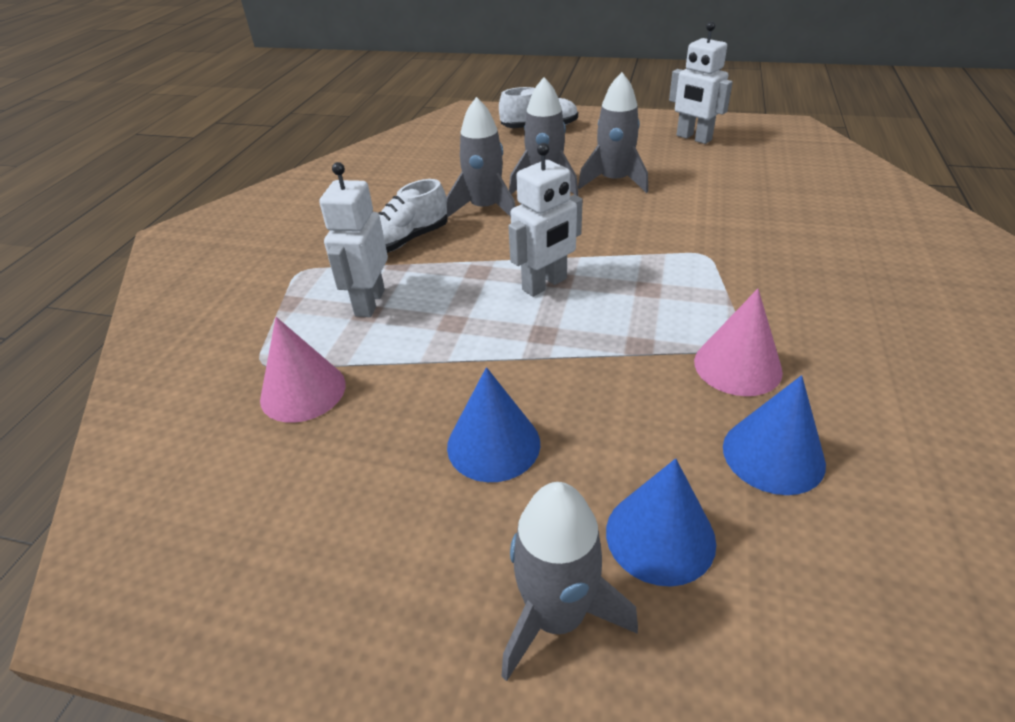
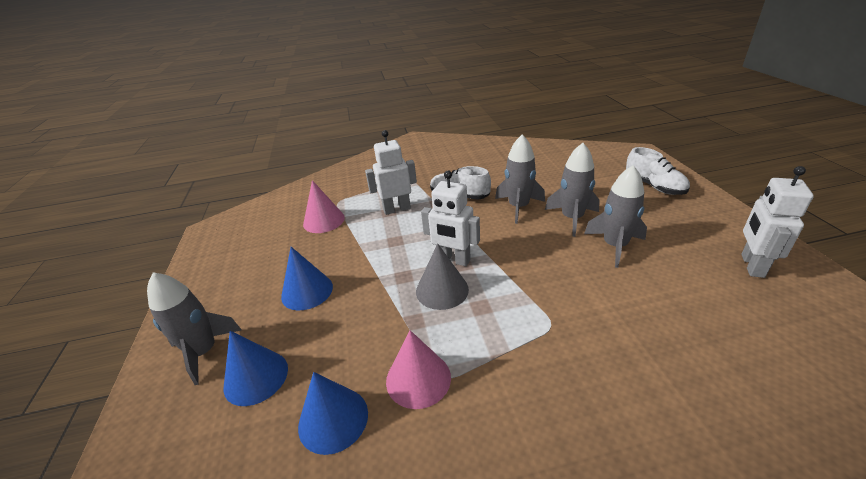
camera: 65 degrees right, 5 degrees down
(596, 309) = (442, 290): none -> grey cone

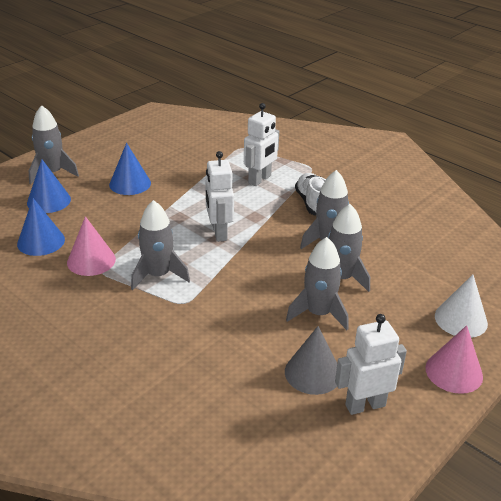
camera: 50 degrees right, 0 degrees up
(324, 220) = (211, 153): pink cone -> pink cone (454, 372)
(397, 209) = (260, 179): white robot -> white robot turned 90 degrees clockwise
(442, 290) = (180, 240): grey cone -> grey cone (313, 373)
(490, 328) = (158, 275): none -> grey rocket
(654, 186) = (461, 319): white shoe -> white cone

